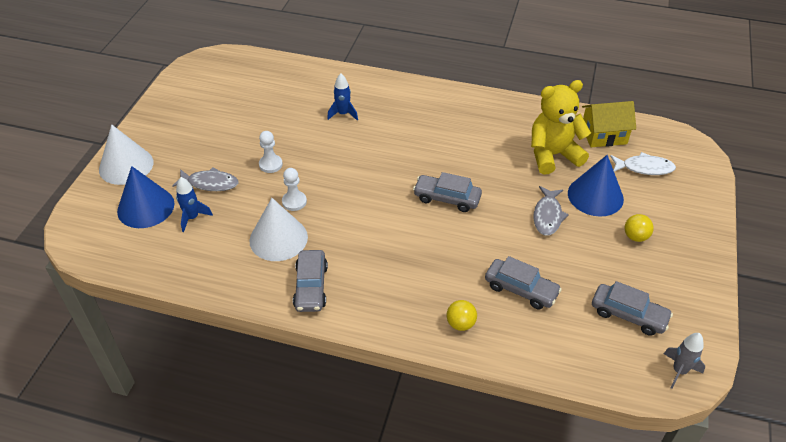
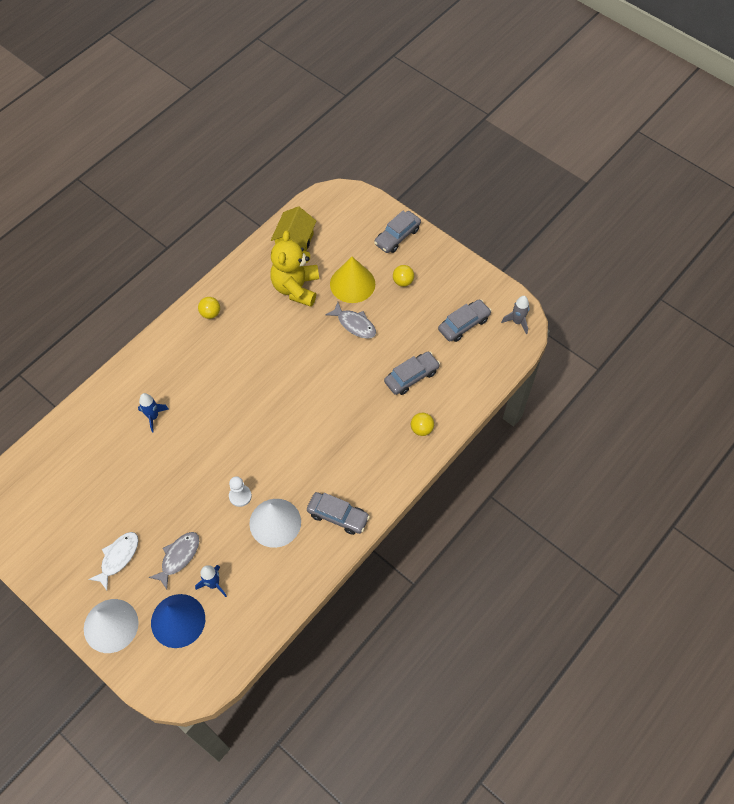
camera: 65 degrees left, 15 degrees up
(270, 164) = (184, 499): white pawn -> none
(447, 198) = (300, 382): grey car -> grey car (397, 236)
(475, 109) = (210, 313): none -> yellow ball
(595, 196) = (352, 284): blue cone -> yellow cone
(644, 168) = (343, 237): white fish -> white fish (118, 558)

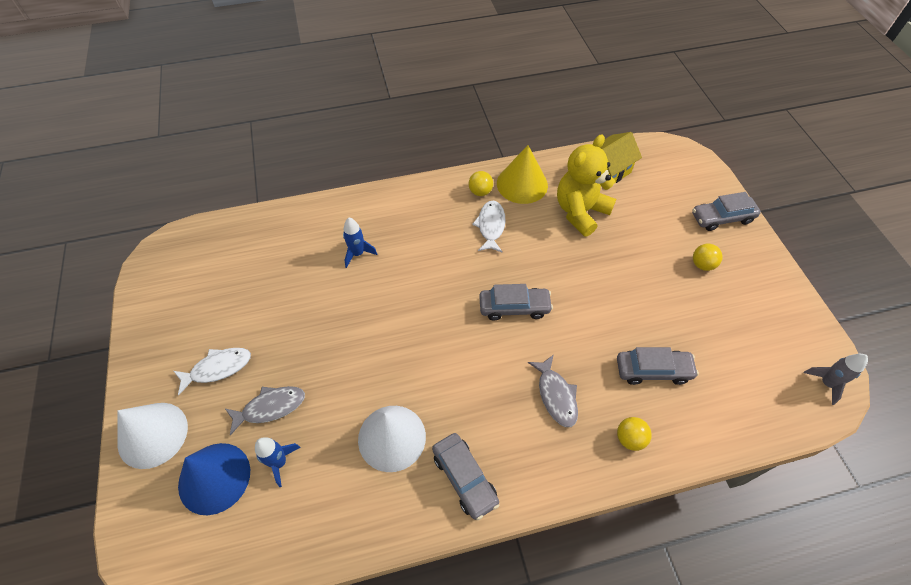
camera: 35 degrees right, 5 degrees down
(238, 337) = (491, 226): none -> white fish
(240, 496) = (378, 383): white pawn -> none
(352, 284) = (643, 238): yellow cone -> yellow cone (522, 184)
(354, 324) = (620, 278): grey fish -> grey fish (556, 395)
(464, 324) = (752, 348): grey car -> grey car (514, 307)

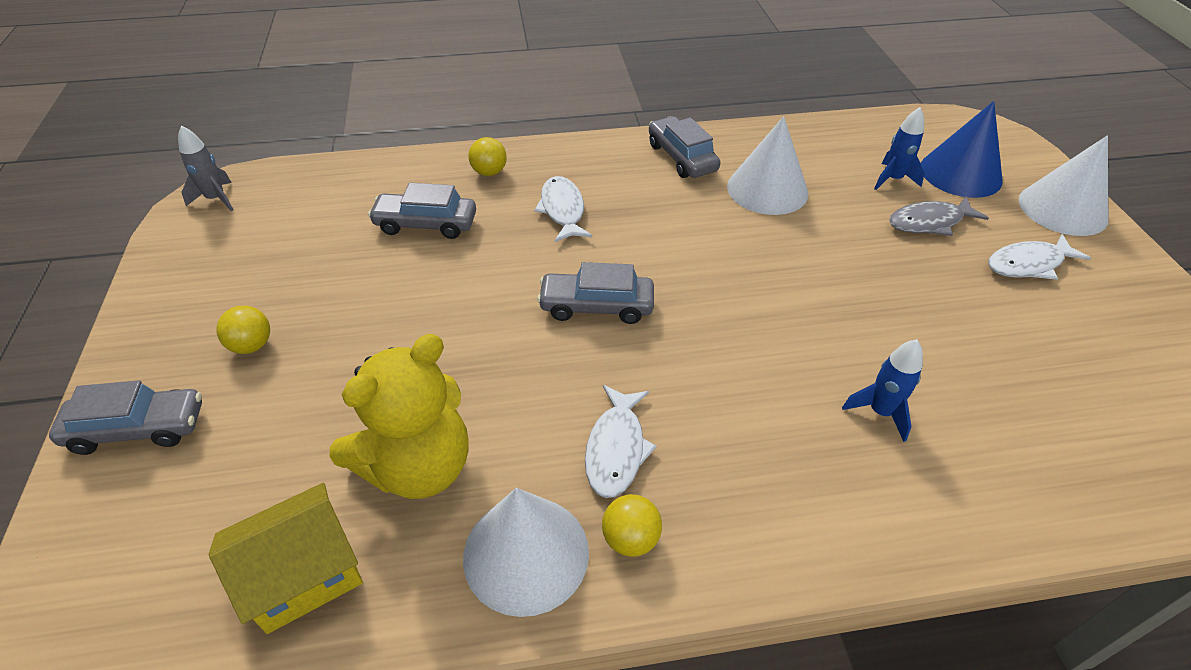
camera: 175 degrees left, 10 degrees down
(522, 184) = (526, 553): yellow cone -> white cone
(556, 395) = (562, 210): grey fish -> white fish

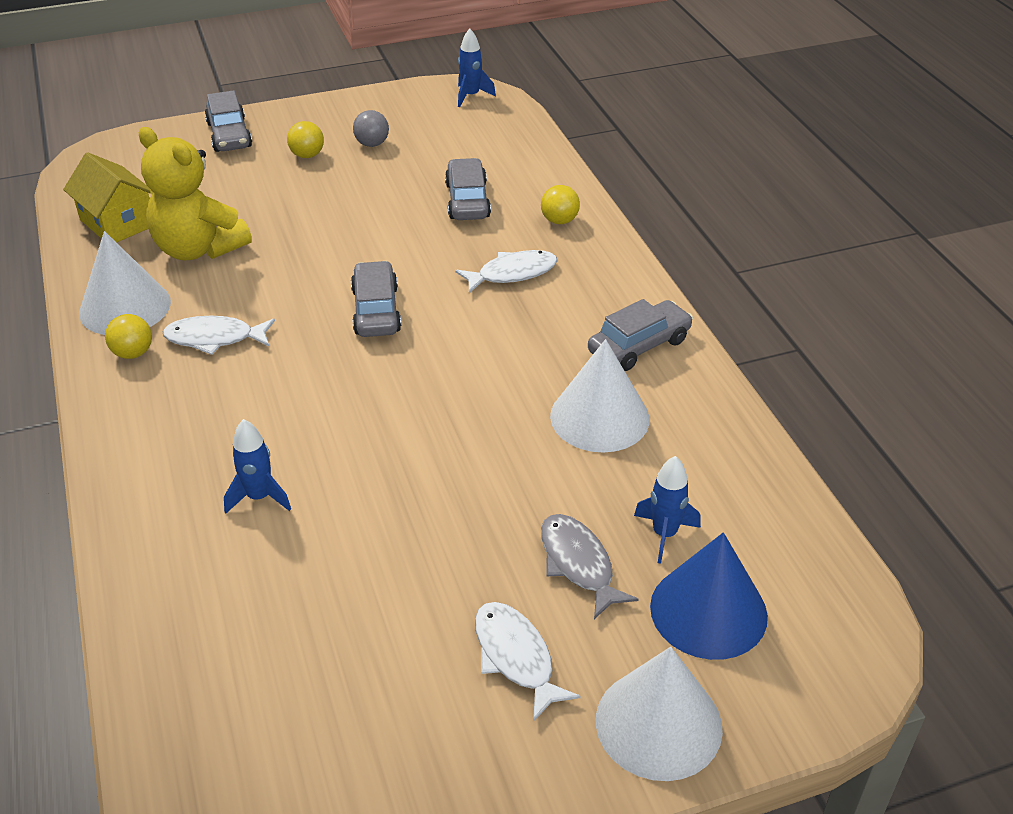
camera: 80 degrees right, 5 degrees down
(216, 199) = (471, 96): grey rocket -> blue rocket
(265, 285) = (372, 144): none -> grey ball

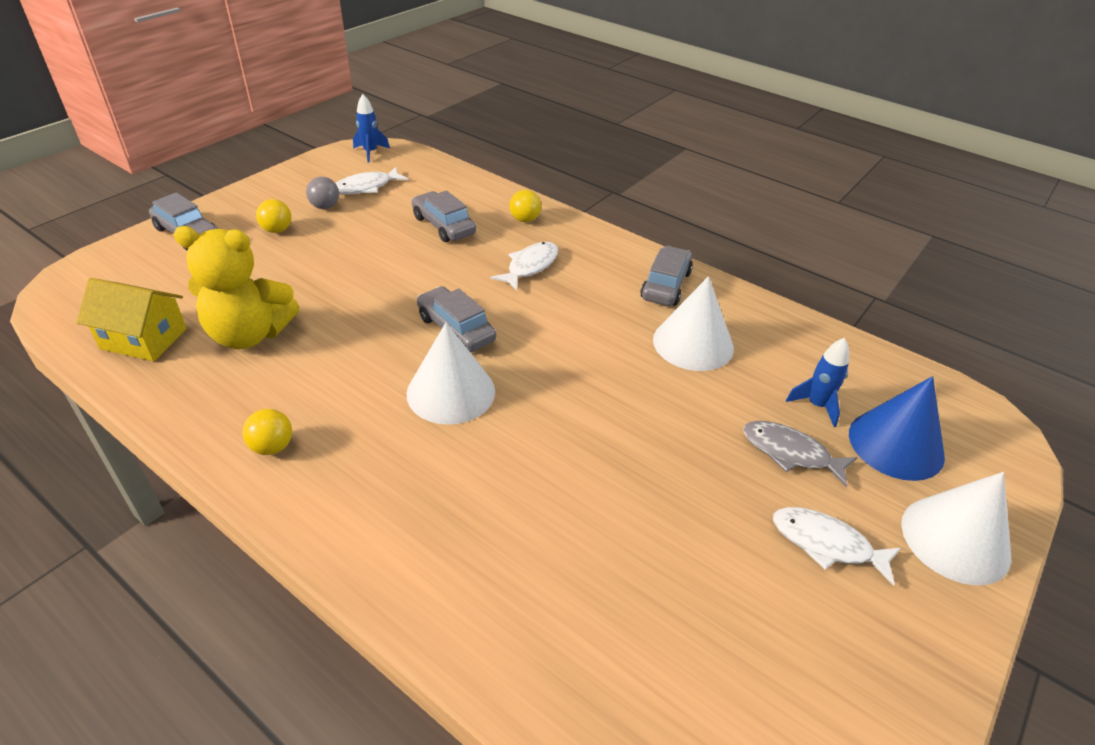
camera: 35 degrees left, 0 degrees up
(125, 307) = (224, 409): white cone -> white cone (451, 392)
(215, 338) = (339, 403): white fish -> white fish (366, 187)
(259, 497) = (513, 519): blue rocket -> none

